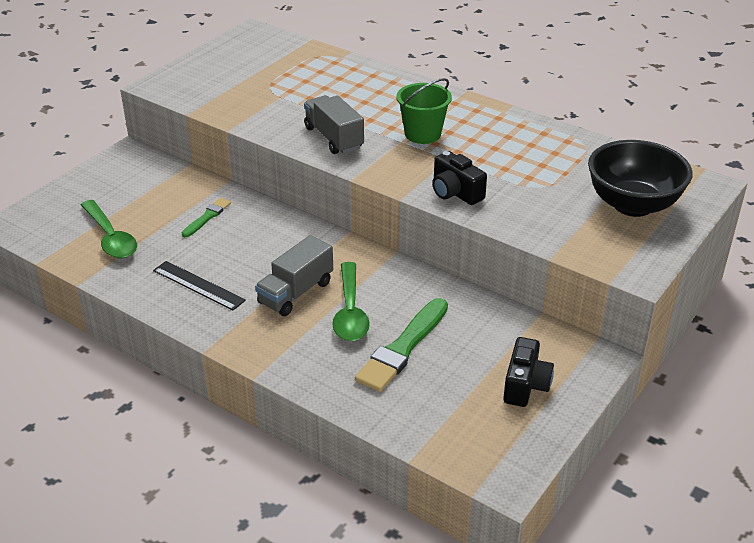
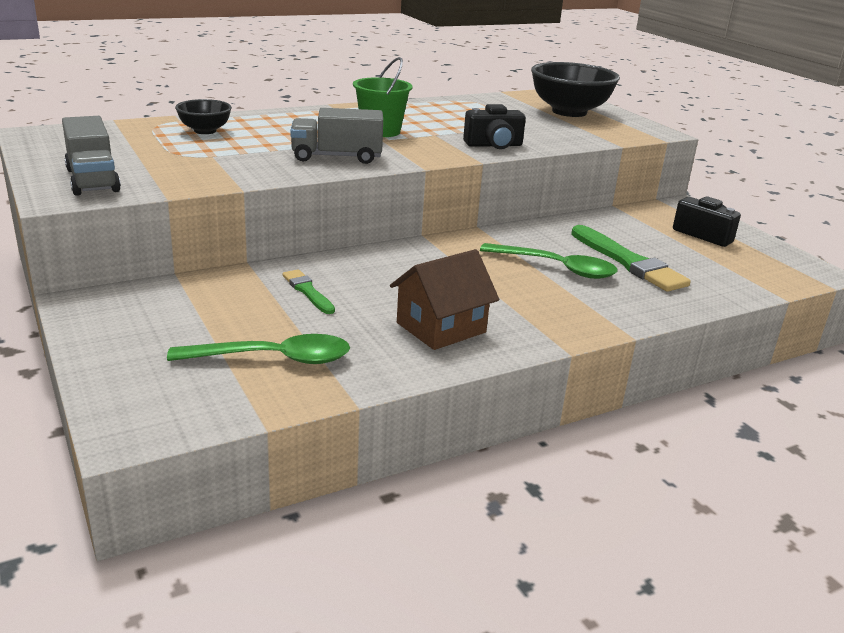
camera: 65 degrees left, 10 degrees down
(198, 285) = (441, 327): black ruler -> brown house
(296, 292) = (503, 283): grey truck -> grey truck (93, 180)
(329, 74) = (205, 131): none -> black bowl

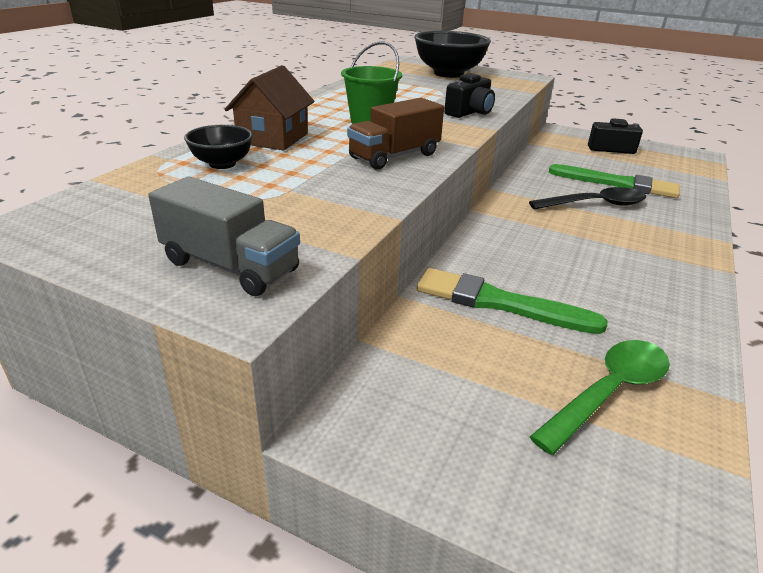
camera: 35 degrees left, 5 degrees up
(308, 291) = (499, 303): green brush -> green brush, size x1.85
(337, 157) = (394, 156): grey truck -> brown truck
(441, 327) = (638, 290): brown house -> brown house (273, 138)
(556, 268) = (594, 204): green spoon -> black spoon

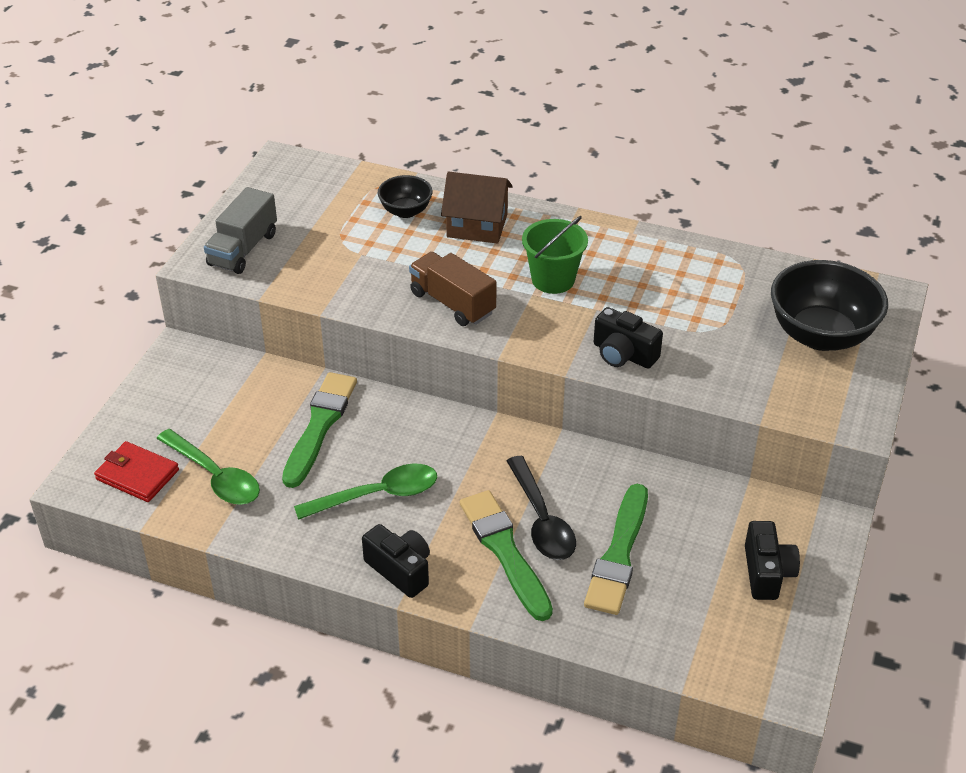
camera: 85 degrees right, 10 degrees up
(596, 274) = (377, 495): none -> green spoon
(634, 484) = (137, 474): none -> red wallet
(637, 221) = (505, 551): none -> green brush
(688, 268) = (400, 570): none -> black camera

